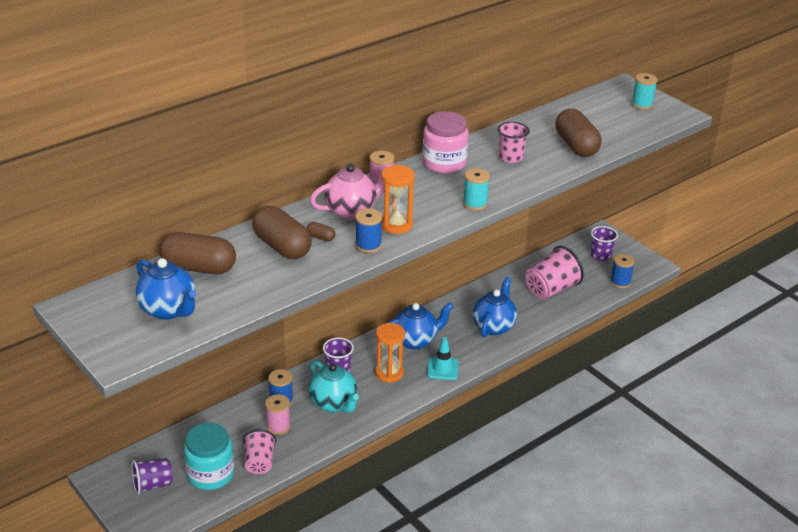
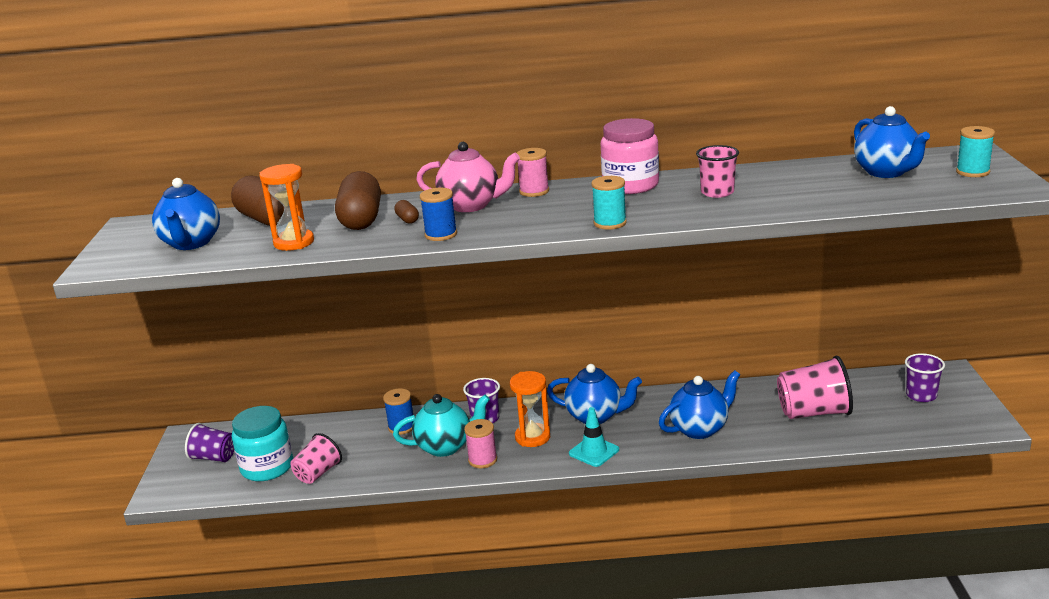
camera: 40 degrees right, 10 degrees down
(278, 426) = (372, 448): pink spool -> pink spool (482, 460)
(334, 404) = (445, 446): turquoise teapot -> turquoise teapot turned 105 degrees counterclockwise
(396, 225) = (496, 224): orange hourglass -> orange hourglass (294, 243)
(576, 146) = (818, 195): brown capsule -> none
(594, 115) = (887, 172): none -> blue teapot
(620, 282) = (919, 430): blue spool -> none

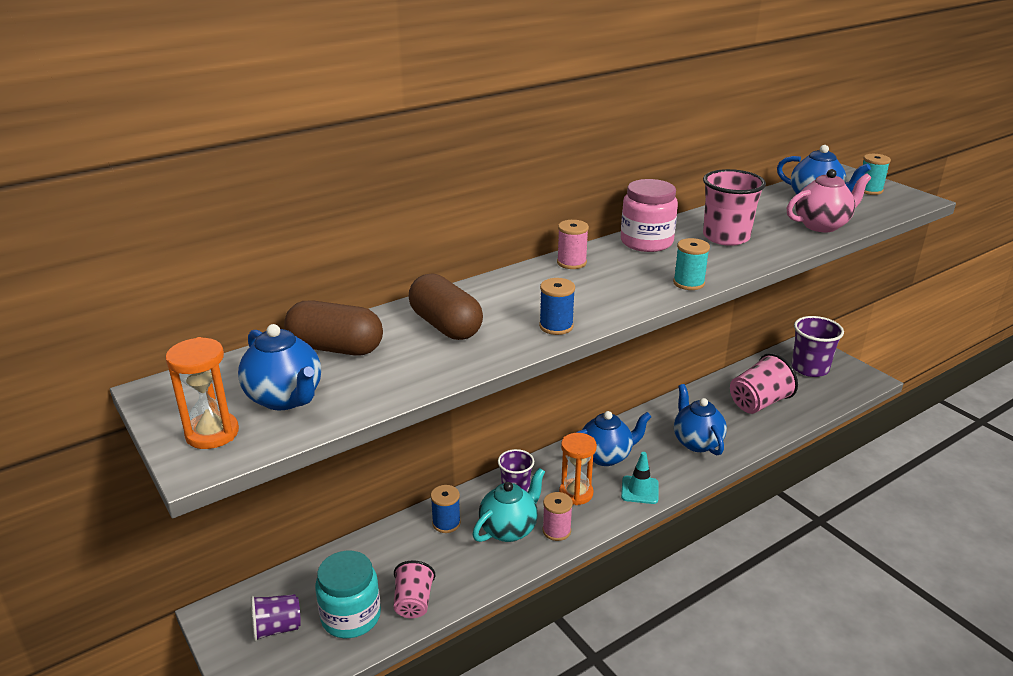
camera: 35 degrees left, 5 degrees up
(294, 243) = (413, 369): orange hourglass -> orange hourglass (212, 433)
(407, 219) = (495, 316): brown capsule -> none
(471, 205) = (535, 288): pink teapot -> pink teapot (822, 225)
(700, 429) = (696, 442): blue teapot -> blue teapot turned 45 degrees counterclockwise
(717, 192) = (726, 237): pink cup -> pink cup, size x1.58
(921, 395) = (810, 368): purple cup -> purple cup, size x1.58

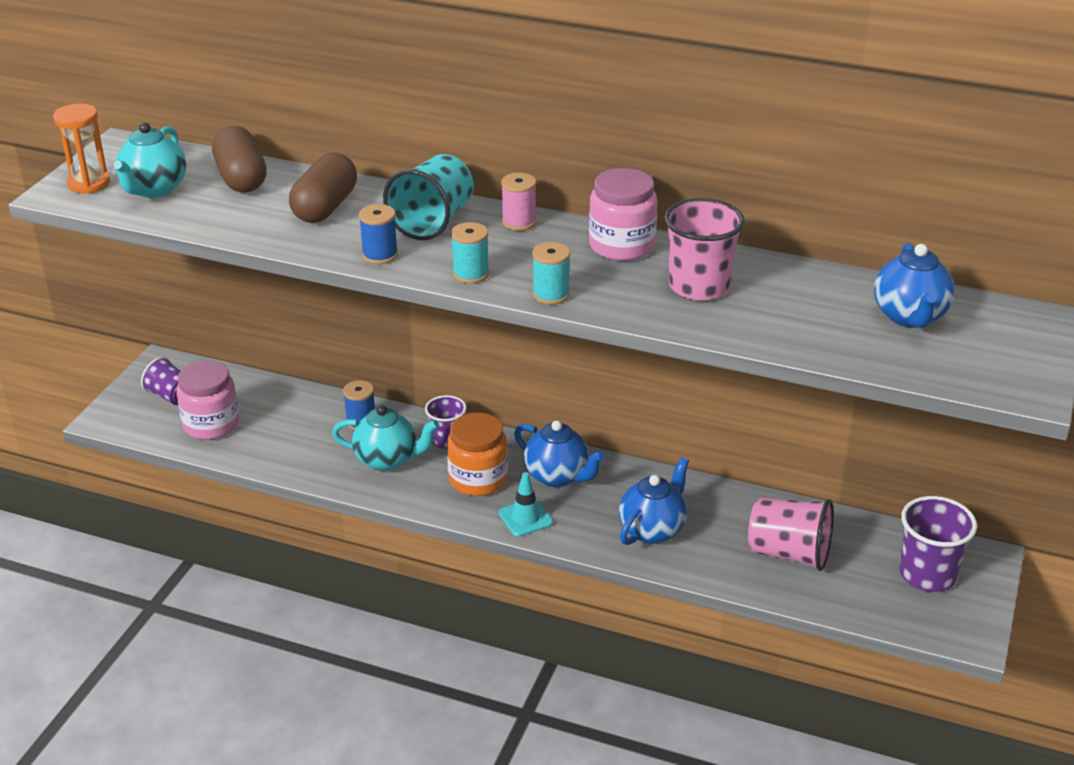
camera: 55 degrees right, 5 degrees up
(285, 398) = (154, 189): blue teapot -> turquoise teapot
(351, 616) = (211, 424): turquoise jar -> pink jar
(413, 603) = (252, 448): pink cup -> none
(529, 291) = (433, 221): none -> turquoise cup
(556, 531) = (412, 488): pink spool -> none
(576, 493) = (478, 479): orange hourglass -> orange jar
(822, 225) = (823, 338): pink teapot -> none
(869, 190) = (1005, 349): turquoise spool -> turquoise spool (470, 274)

